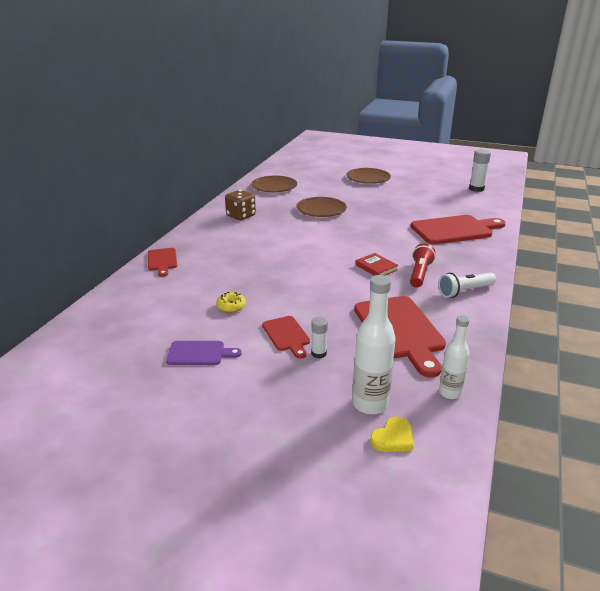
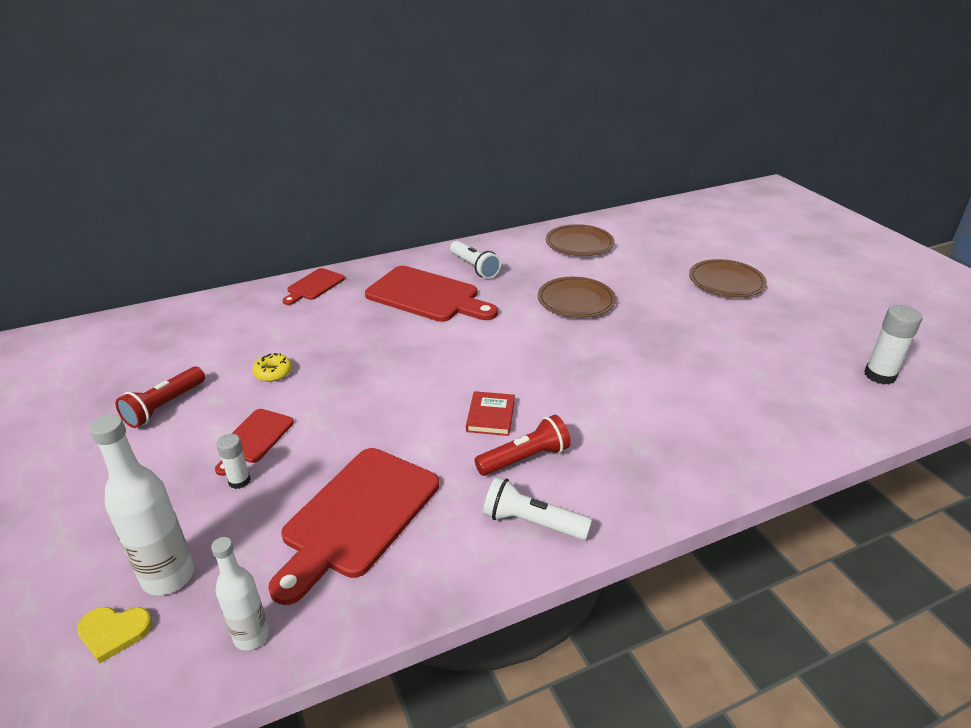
camera: 45 degrees right, 5 degrees up
(199, 353) = (164, 406): purple cutting board -> red flashlight
(241, 216) = (474, 267): brown dice -> white flashlight
(455, 230) = (703, 423): red cutting board -> red cutting board (427, 296)

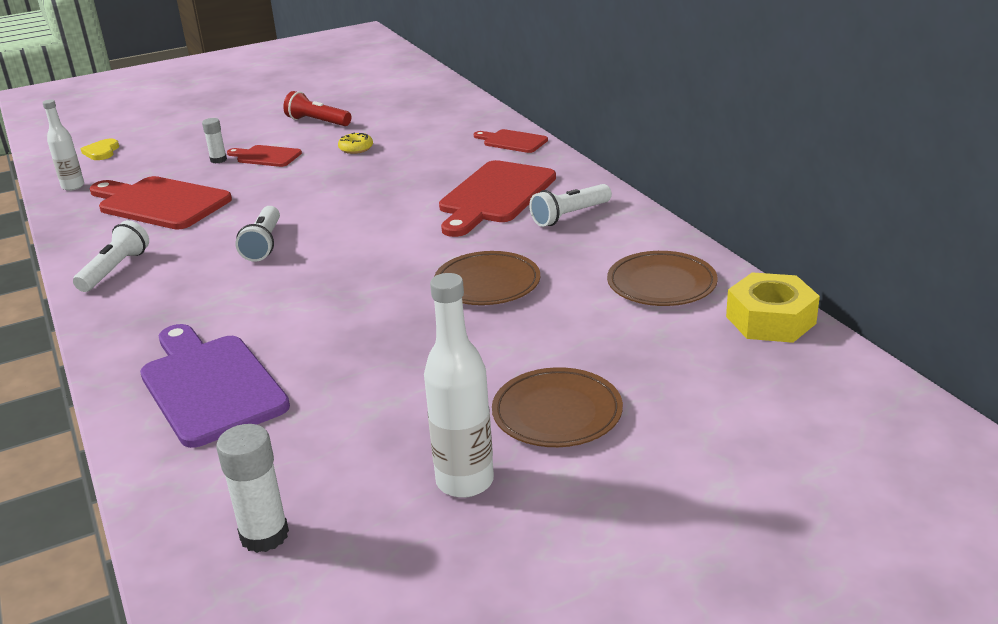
camera: 90 degrees right, 5 degrees down
(168, 576) = (137, 156): white bottle -> white bottle (465, 481)
(491, 416) = (263, 244): red book -> white flashlight
(524, 458) = (196, 263): red flashlight -> none
(620, 220) = (770, 320): none -> yellow nut
(734, 419) = (209, 386): none -> purple cutting board

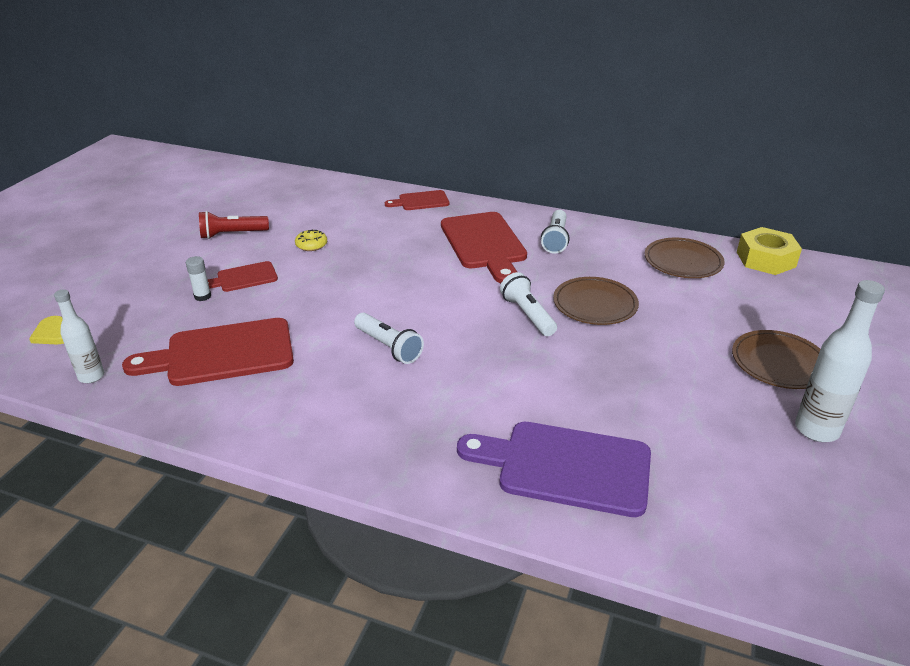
camera: 45 degrees left, 5 degrees up
(115, 270) = (301, 426): white flashlight -> white flashlight (528, 315)
(264, 535) = (794, 535): white glue stick -> none

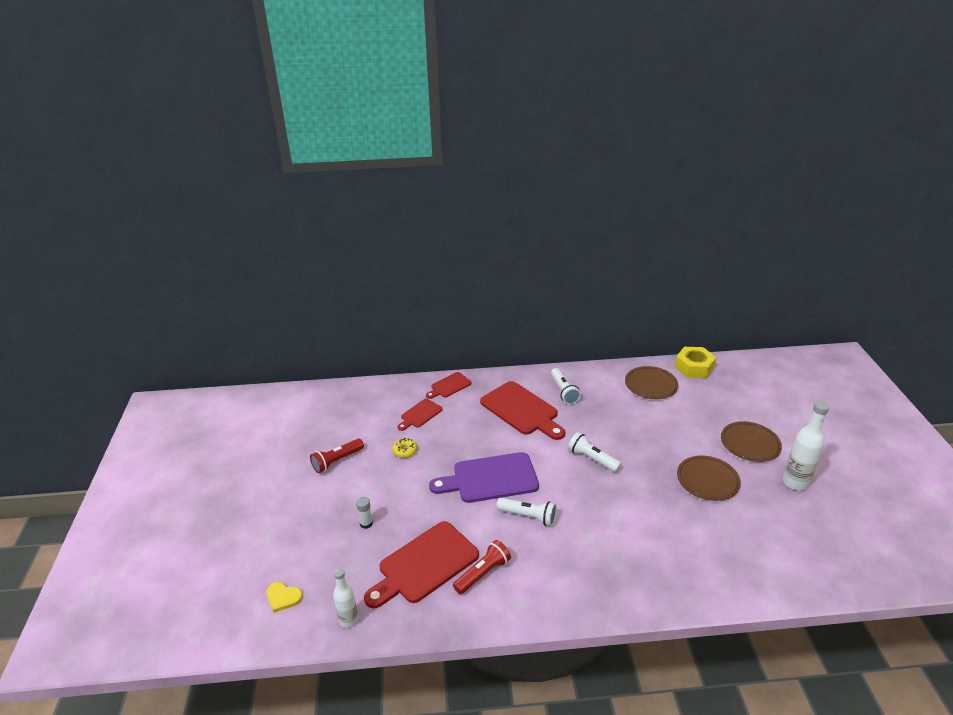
camera: 25 degrees left, 0 degrees up
(243, 278) = (381, 497): red cutting board -> red cutting board (420, 414)
(277, 384) = (483, 573): none -> red flashlight
(565, 467) = (693, 560): purple cutting board -> purple cutting board (490, 479)
(595, 305) = (625, 437): brown plate -> brown plate (707, 480)

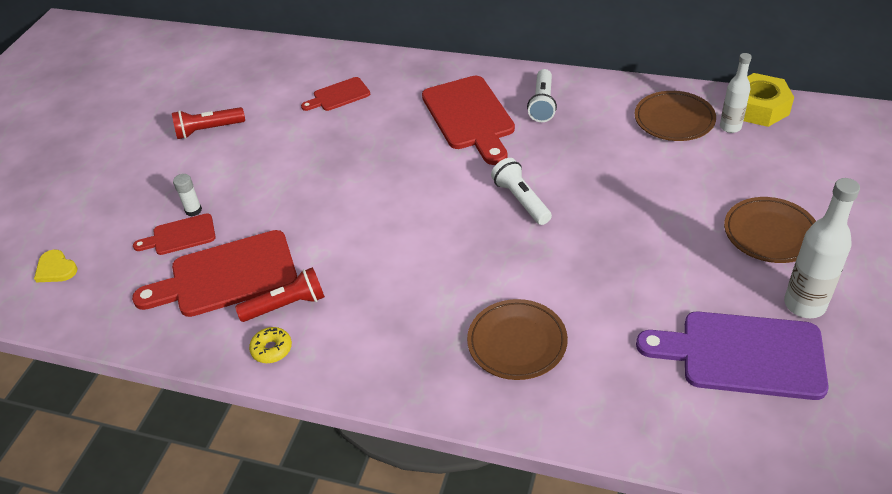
camera: 25 degrees right, 10 degrees up
(349, 620) = (105, 314): white bottle -> white bottle (730, 127)
(405, 451) = (292, 136): yellow donut -> yellow donut (272, 349)
(449, 386) = (398, 67): red cutting board -> red cutting board (180, 236)
(490, 479) = (372, 193): purple cutting board -> purple cutting board (742, 355)
(528, 516) = (388, 252): white flashlight -> none
(707, 480) = (667, 268): brown plate -> brown plate (517, 342)

